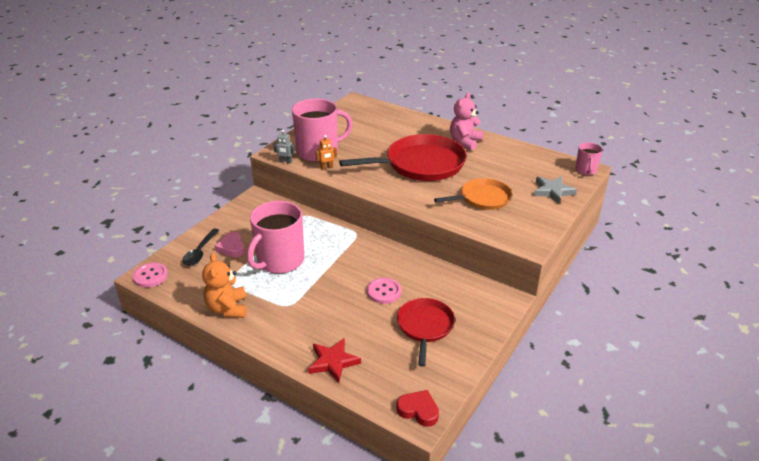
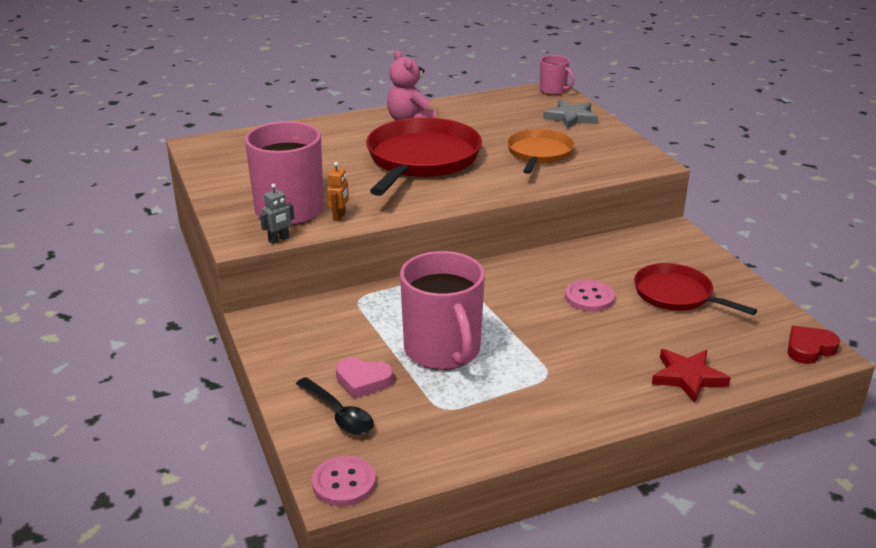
camera: 55 degrees left, 5 degrees down
(228, 308) = (505, 428): orange teddy bear -> none

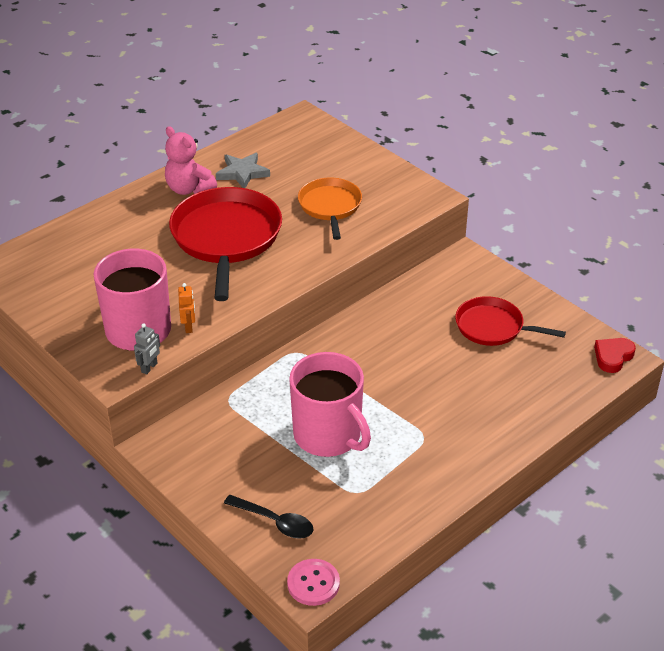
camera: 20 degrees left, 10 degrees up
(363, 381) = (277, 484): pink heart -> none
(553, 90) = (305, 118): pink mug -> none
(571, 118) = (338, 153): grey star -> grey star (242, 173)
(589, 297) = (424, 348): pink button -> none
(687, 377) = (532, 410): red star -> none

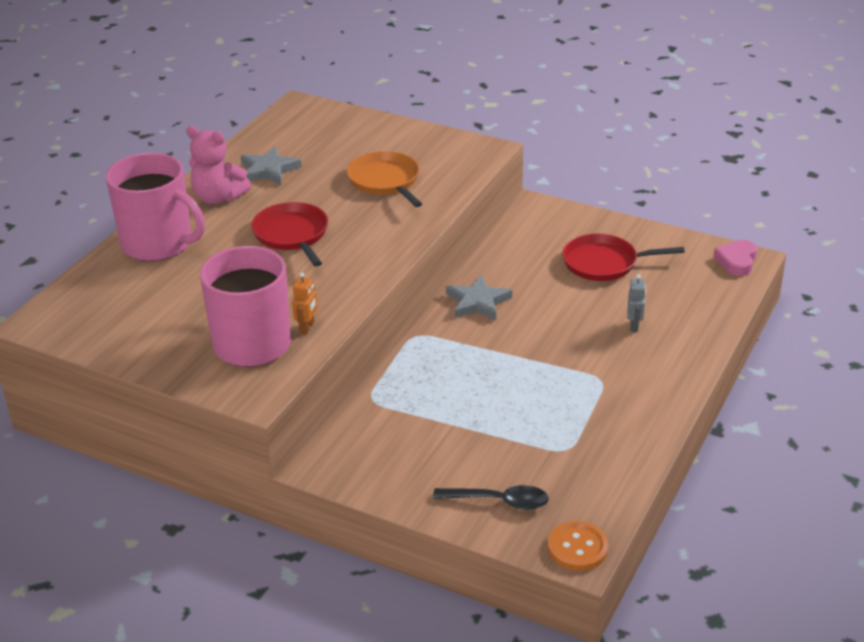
camera: 20 degrees left, 5 degrees down
(149, 368) = (289, 377): grey robot -> grey robot (634, 326)
(189, 327) = (307, 327): orange robot -> orange robot turned 45 degrees clockwise
(226, 238) = (292, 235): red pan -> red pan, size x0.59
(313, 583) = (577, 548): pink button -> orange button
(328, 435) = (502, 404): pink mug -> pink mug (158, 244)
(363, 335) = (477, 302): none -> grey star
(613, 357) = (736, 261): red heart -> pink heart

